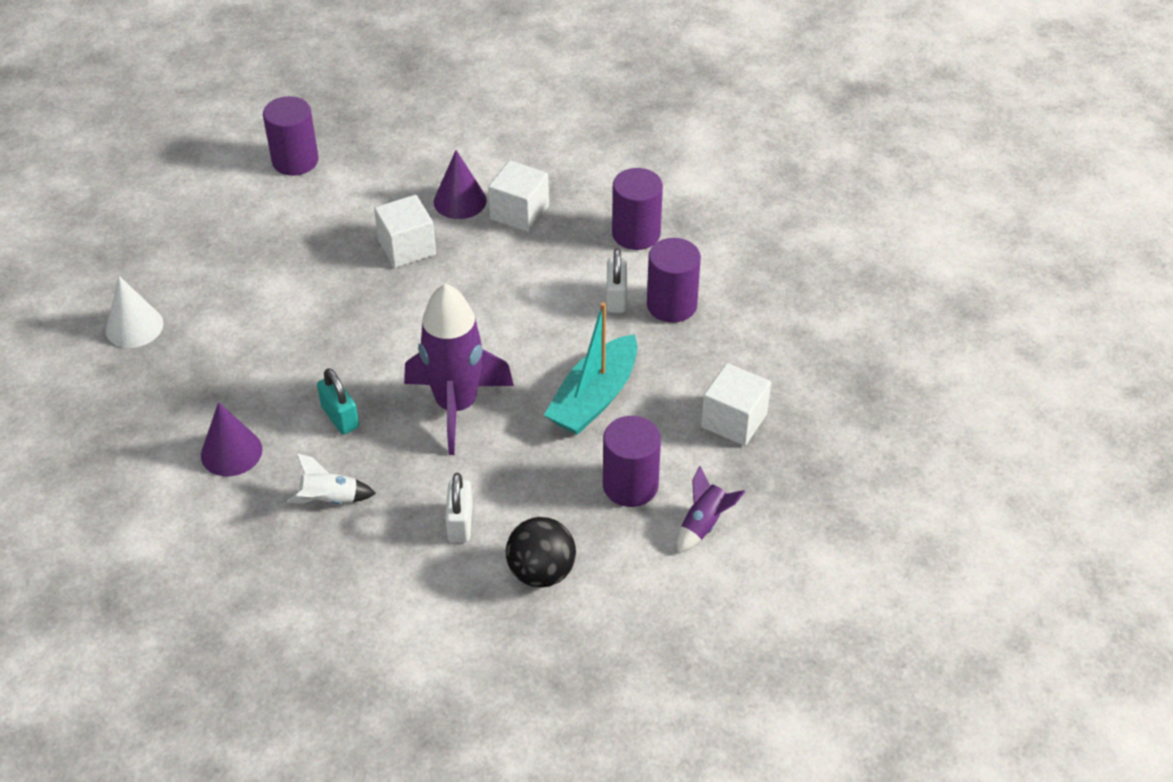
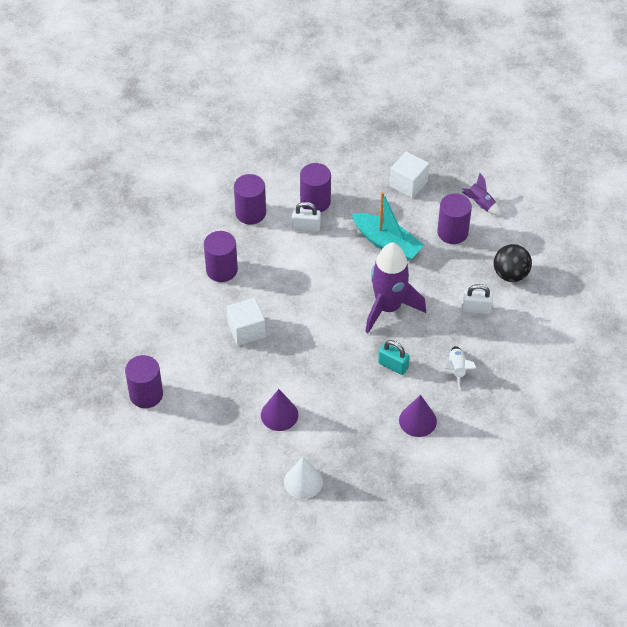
camera: 85 degrees left, 5 degrees up
(340, 417) = (393, 365): turquoise padlock -> turquoise padlock turned 60 degrees clockwise
(460, 201) = (205, 301): purple cone -> purple cone (279, 415)
(519, 213) = (221, 270): white cube -> purple cylinder

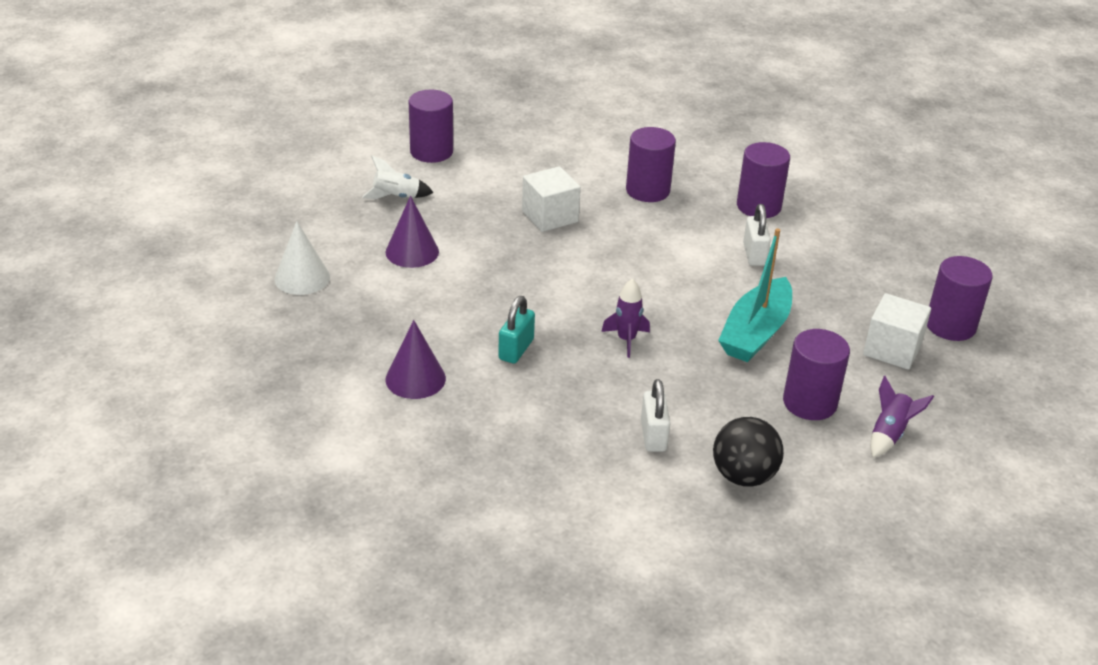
camera: 80 degrees right, 15 degrees down
(315, 202) = (807, 260): purple cylinder -> purple cylinder (950, 326)
(388, 308) = (626, 340): purple rocket -> purple rocket, size x0.46
(457, 370) = (521, 417): white rocket -> white rocket (396, 197)

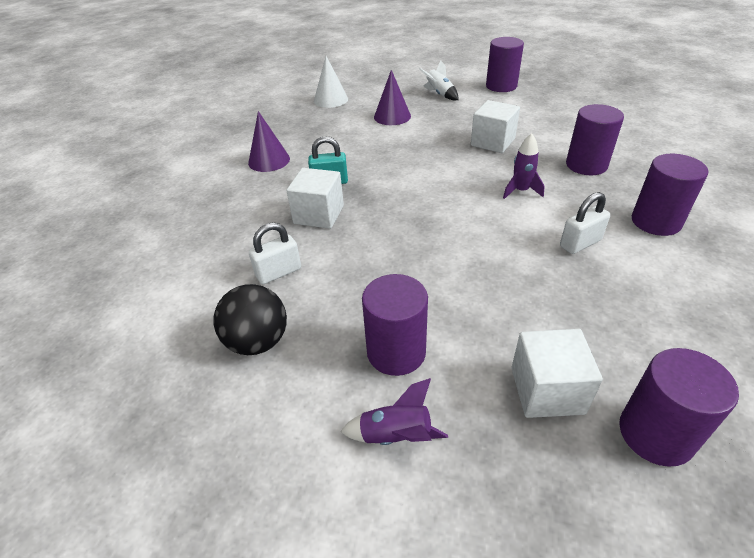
camera: 65 degrees right, 5 degrees up
(575, 378) = (319, 214): none -> white cube
(626, 340) = (385, 220): purple rocket -> purple rocket (520, 191)
(755, 332) = (467, 282): turquoise boat -> none

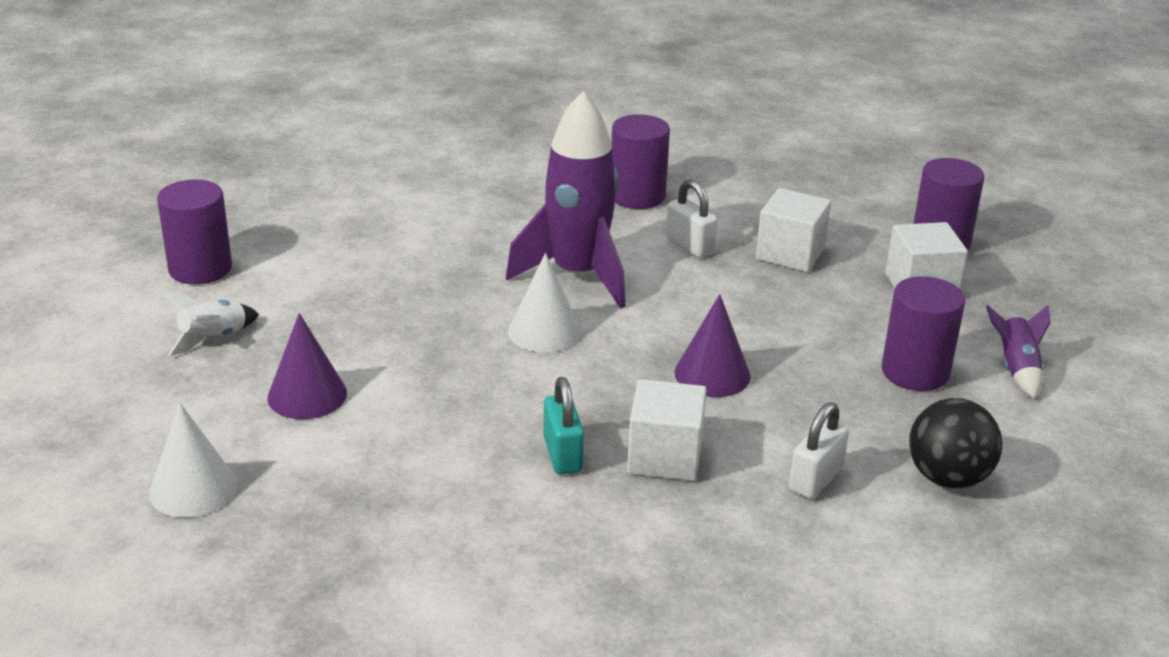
camera: 100 degrees left, 10 degrees down
(269, 160) = (484, 546): purple cone -> purple cone (712, 374)
(279, 272) = (815, 480): white padlock -> white padlock turned 75 degrees clockwise
(450, 178) = (544, 331): none -> white cone
(492, 142) = (430, 289): white cube -> white cube (790, 254)
(520, 191) = (578, 275): purple rocket -> purple rocket, size x2.18
(586, 165) = (506, 221): purple cylinder -> none

